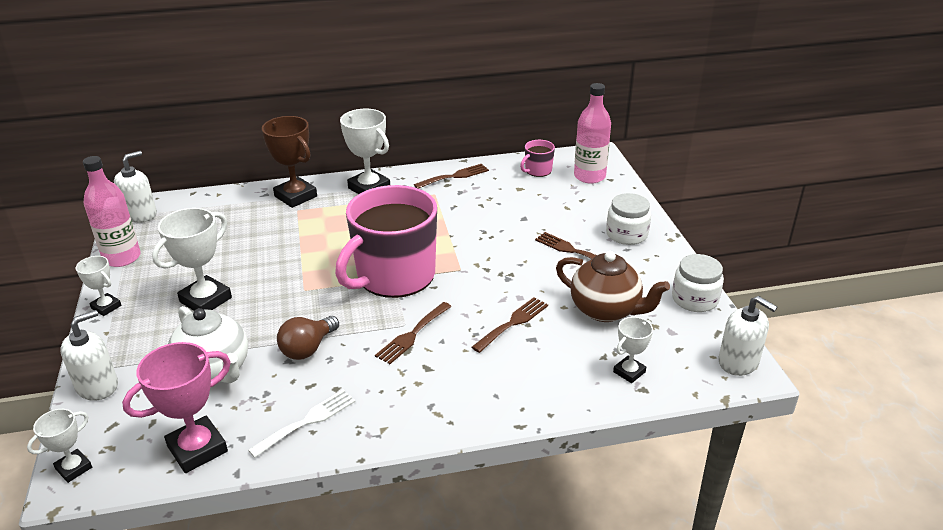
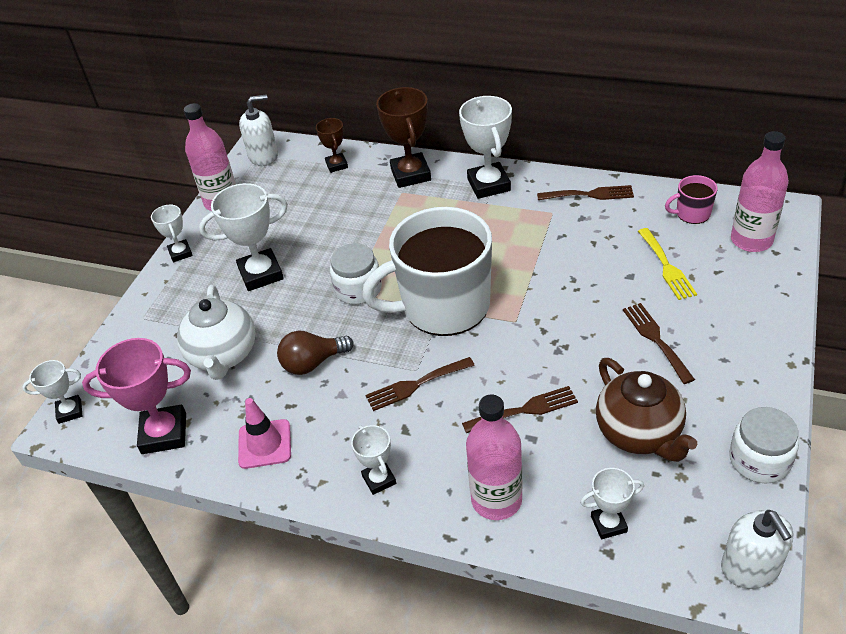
camera: 35 degrees right, 10 degrees up
(97, 386) = (129, 335): white soap dispenser -> none
(220, 205) = (336, 165): none -> brown trophy
(308, 421) = (264, 444): white fork -> pink traffic cone
(394, 276) = (443, 306): pink mug -> white mug
(432, 409) = (379, 479): none -> white trophy
(537, 387) = (496, 500): none -> pink bottle
(545, 206) = (667, 267): none -> yellow fork
(626, 234) = (739, 338): white jar -> white jar (358, 289)

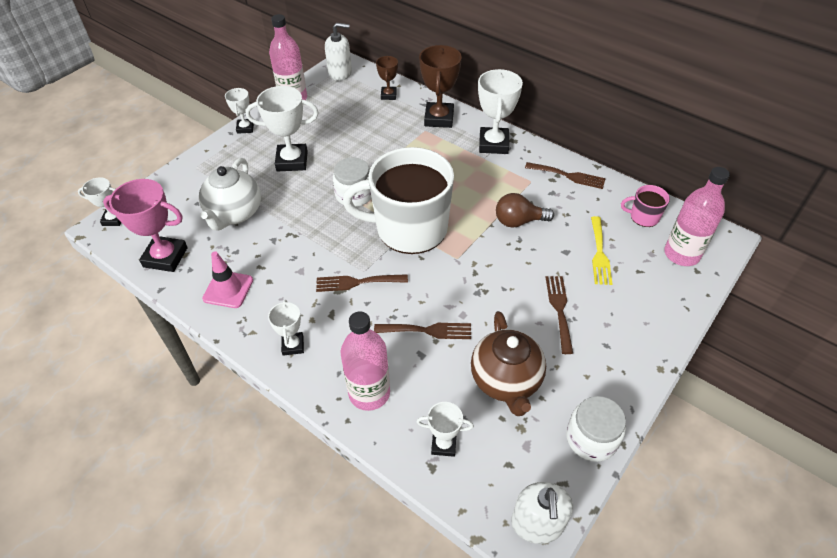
camera: 15 degrees right, 5 degrees up
(312, 363) = (293, 240): brown light bulb -> brown light bulb (518, 221)

